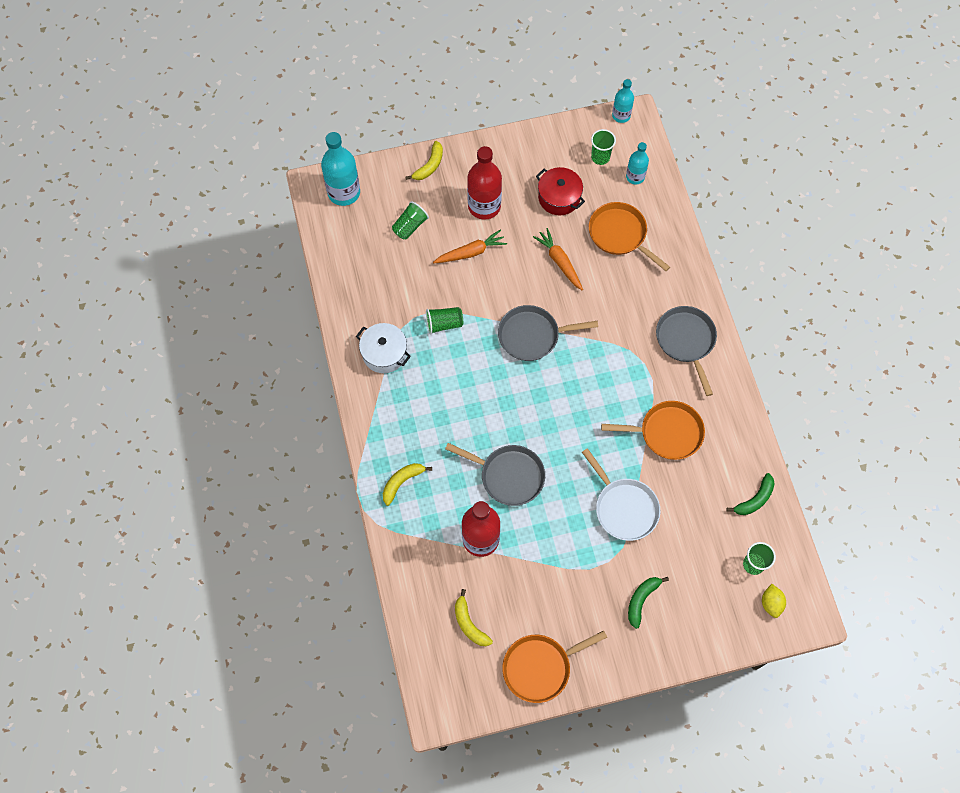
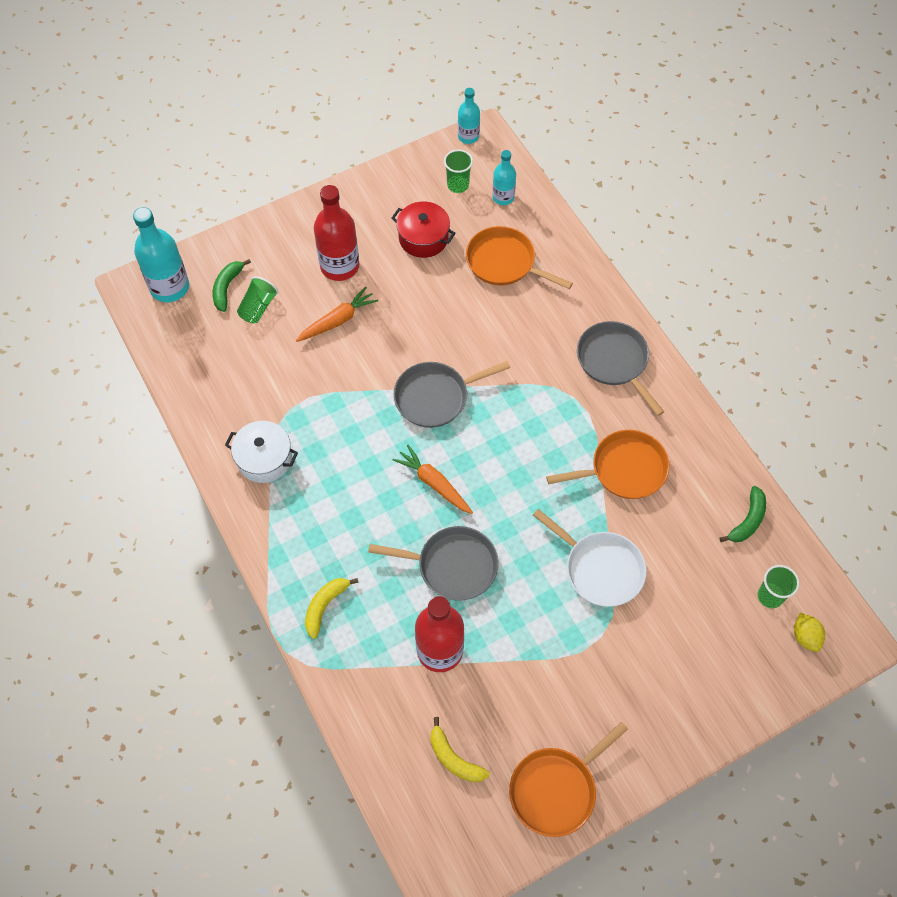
camera: 15 degrees left, 5 degrees down
(429, 166) = (264, 236): yellow banana -> none
(444, 324) = (327, 408): green cup -> none
(559, 262) = (444, 307): orange carrot -> orange carrot (434, 483)
(641, 600) = (653, 673): green banana -> green banana (227, 287)

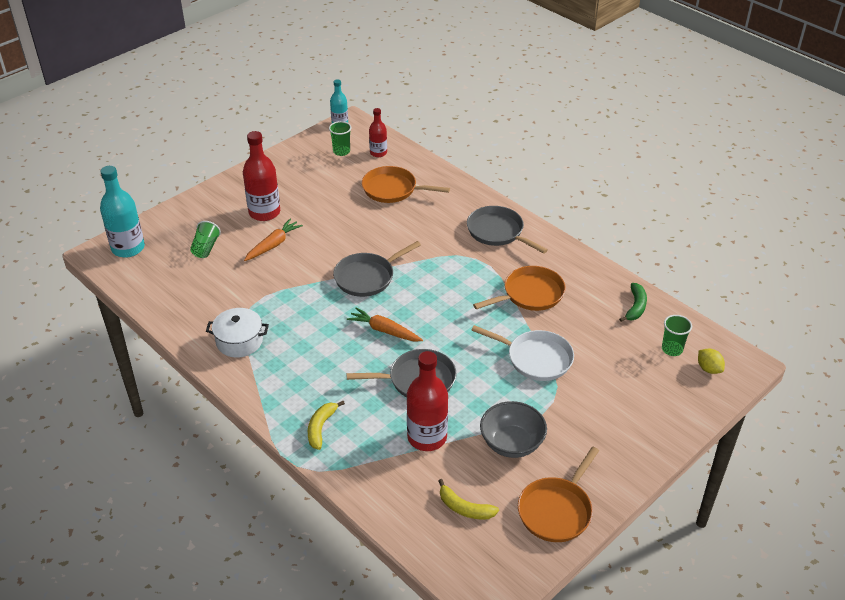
camera: 15 degrees left, 20 degrees down
(227, 287) = (176, 240): green banana -> none
(423, 238) = (325, 185): red pot -> none
(503, 197) = (378, 153): turquoise bottle -> red bottle
(534, 684) = (511, 443): none -> grey bowl

